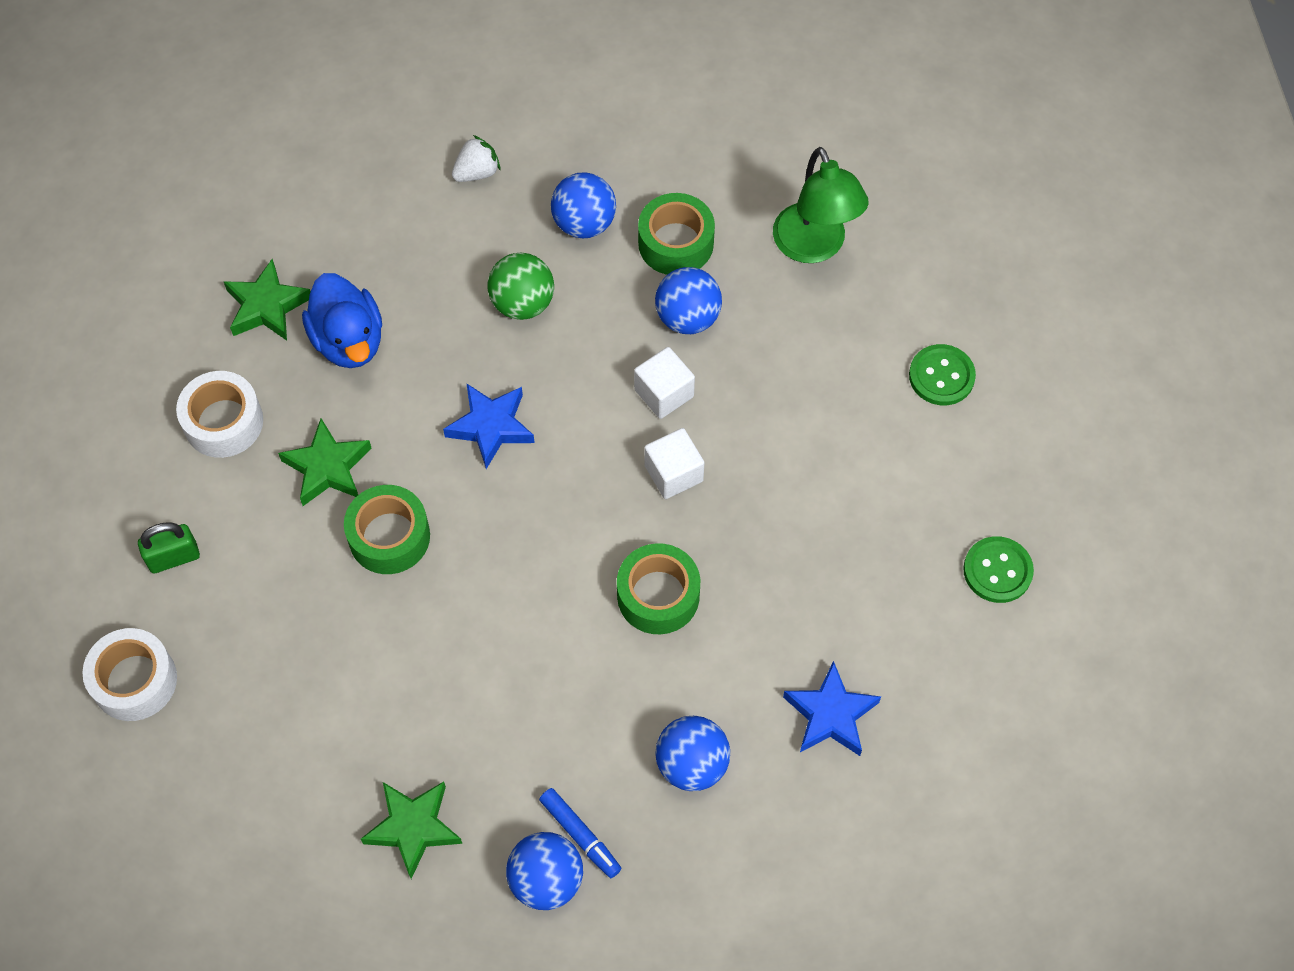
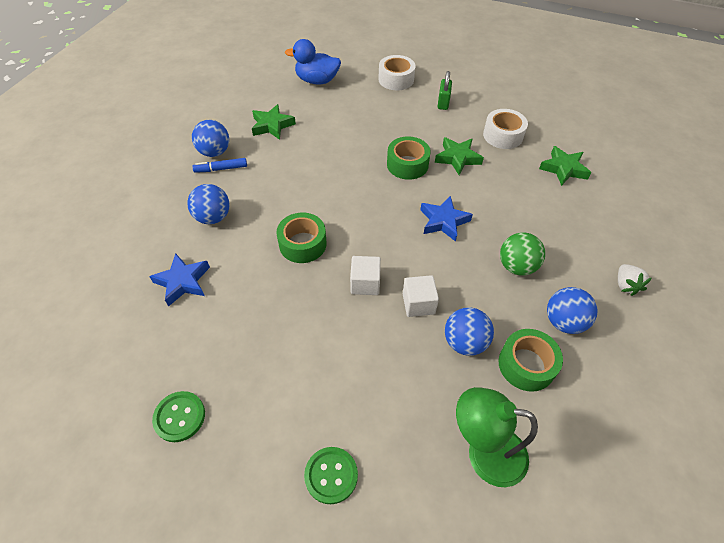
camera: 120 degrees right, 10 degrees down
(348, 340) = (527, 189): blue duck -> blue duck (317, 80)

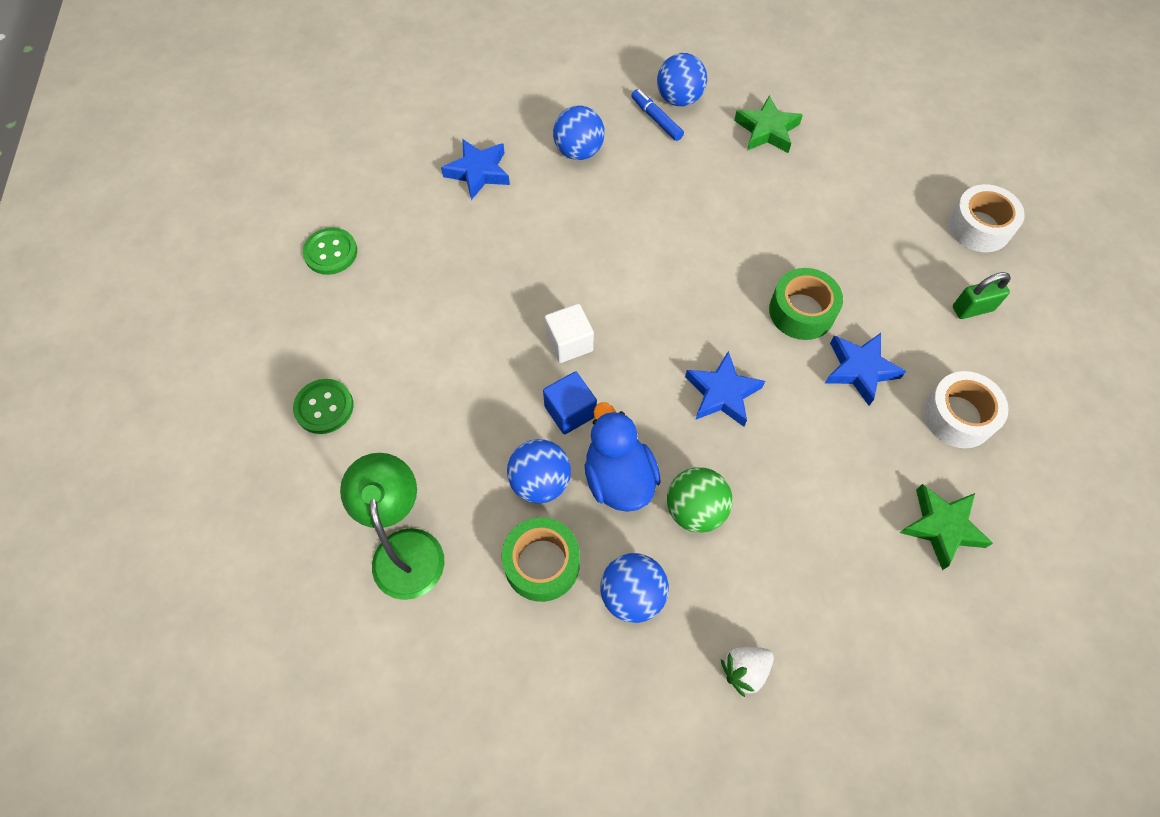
camera: 65 degrees right, 10 degrees up
(302, 244) = (591, 254): green tape -> none
(317, 80) = (895, 135): blue duck -> blue duck (618, 478)
(418, 304) = (570, 411): white cube -> blue cube
(457, 158) = (859, 370): green star -> blue star

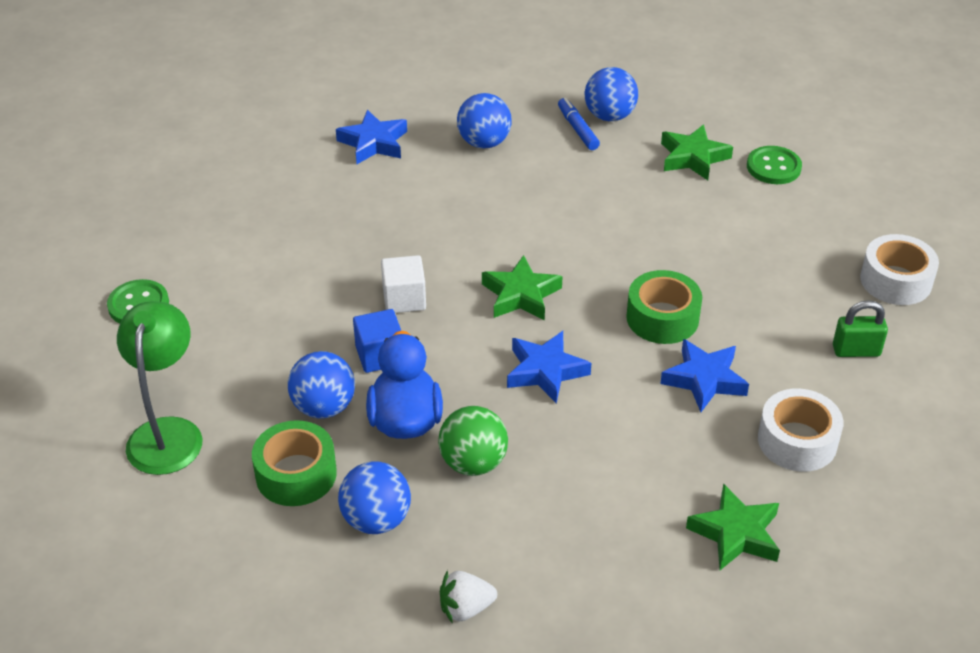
camera: 15 degrees right, 20 degrees down
(331, 252) = (199, 183): green button -> green button (773, 167)
(671, 314) = (521, 295): none -> green star

